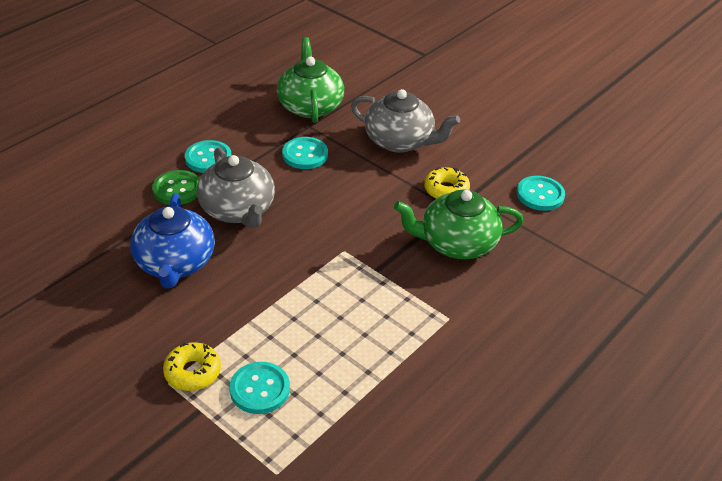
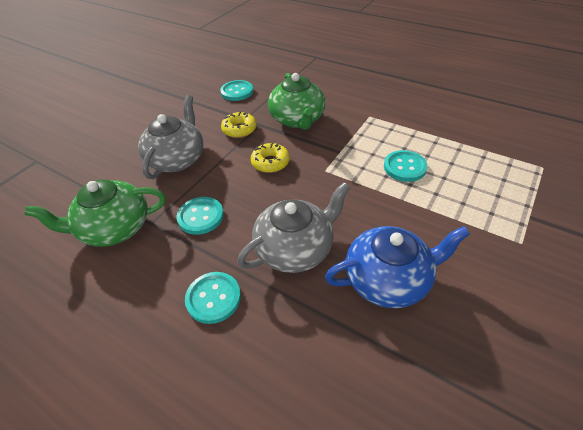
camera: 95 degrees left, 5 degrees up
(177, 189) = (274, 313): green button -> none
(192, 372) = (500, 230): yellow donut -> yellow donut (270, 162)
(260, 389) = (487, 188): turquoise button -> turquoise button (404, 167)

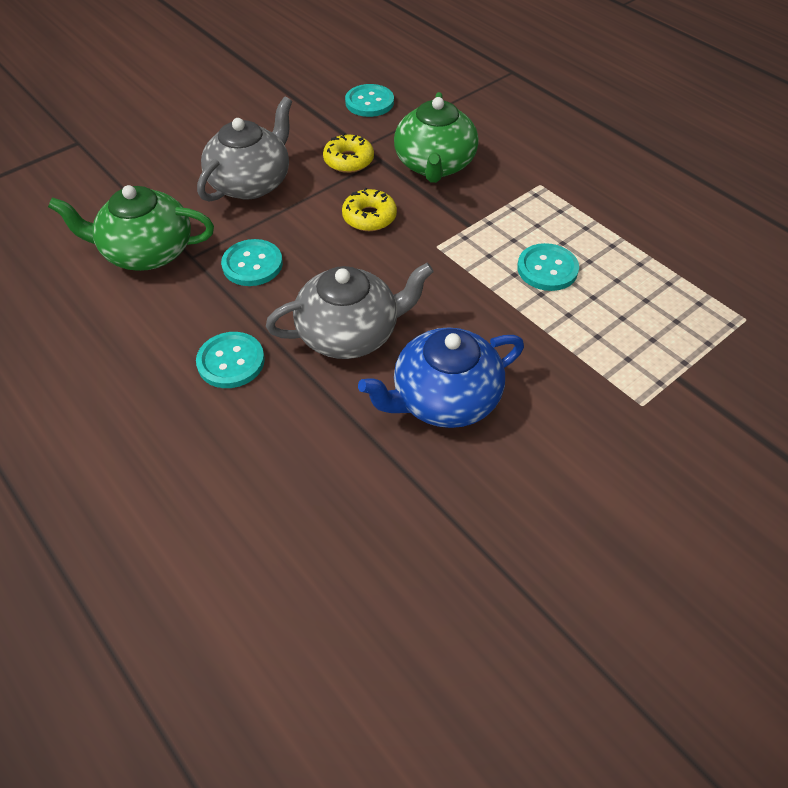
camera: 15 degrees right, 5 degrees up
(388, 279) = (444, 399): blue teapot -> blue teapot turned 150 degrees clockwise

